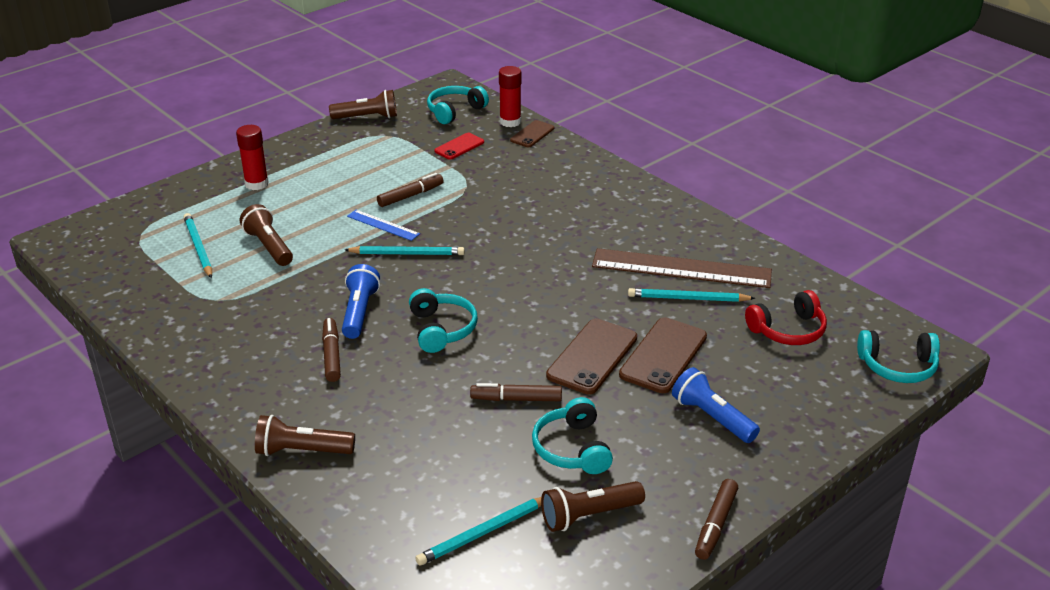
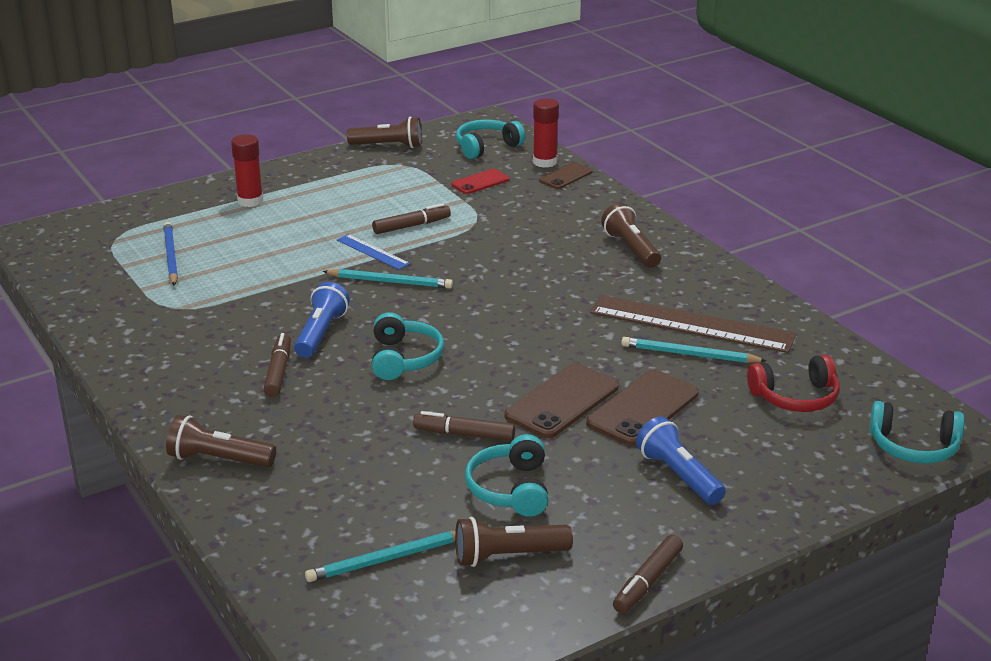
camera: 10 degrees right, 5 degrees down
(198, 247) = (170, 256): turquoise pencil -> blue pencil
(269, 246) = (244, 262): brown flashlight -> brown flashlight (631, 249)

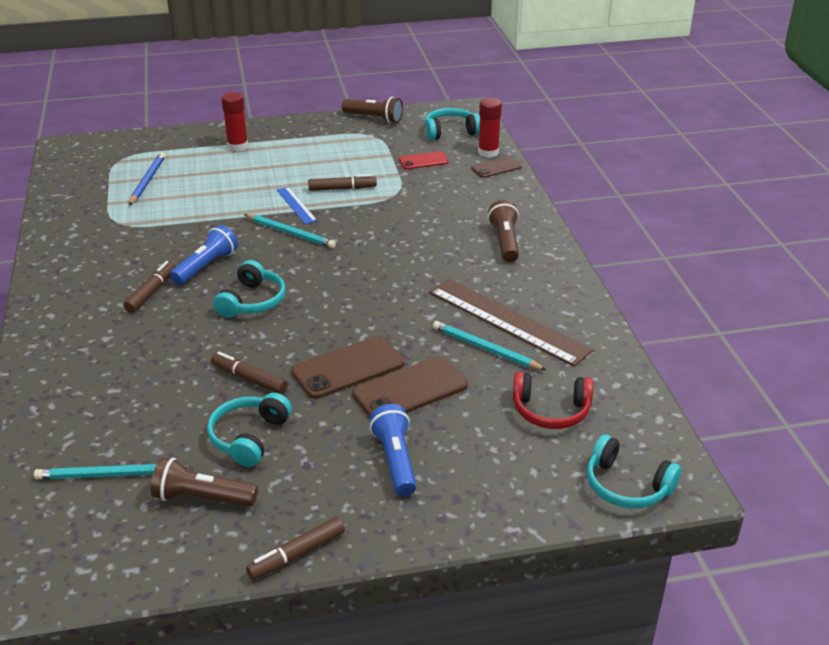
camera: 20 degrees right, 5 degrees up
(218, 459) = (53, 356): brown flashlight -> none

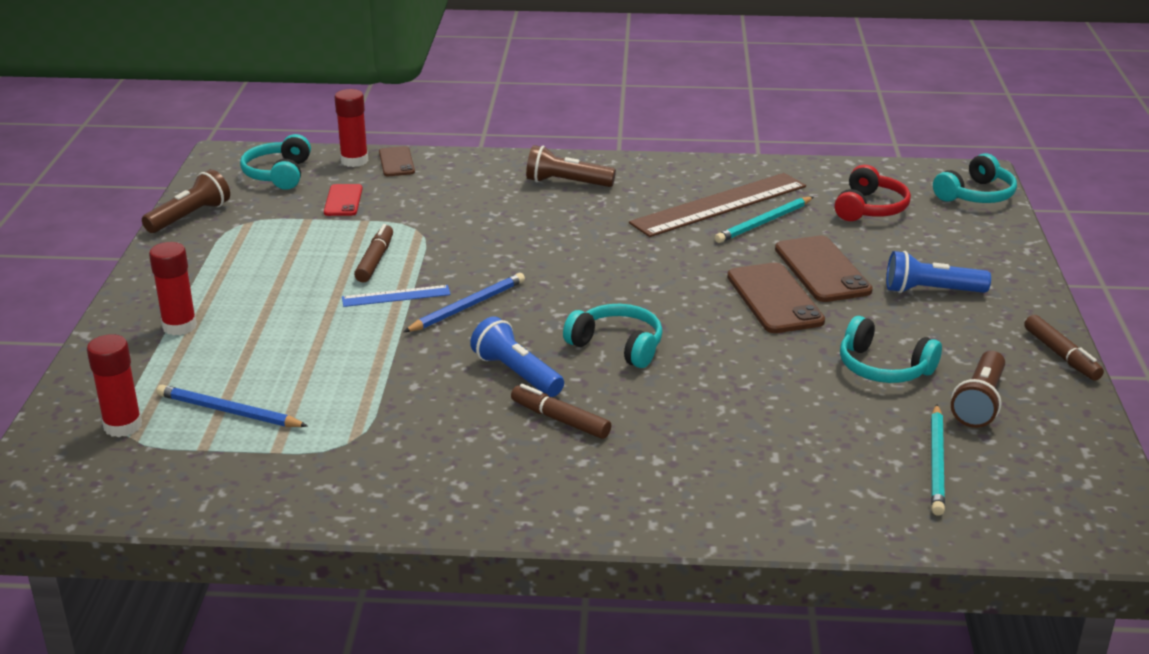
camera: 75 degrees left, 5 degrees down
(129, 156) = (123, 426): none -> red glue stick
(249, 379) = (777, 360): brown marker -> none
(290, 233) = (467, 306): turquoise pencil -> blue pencil

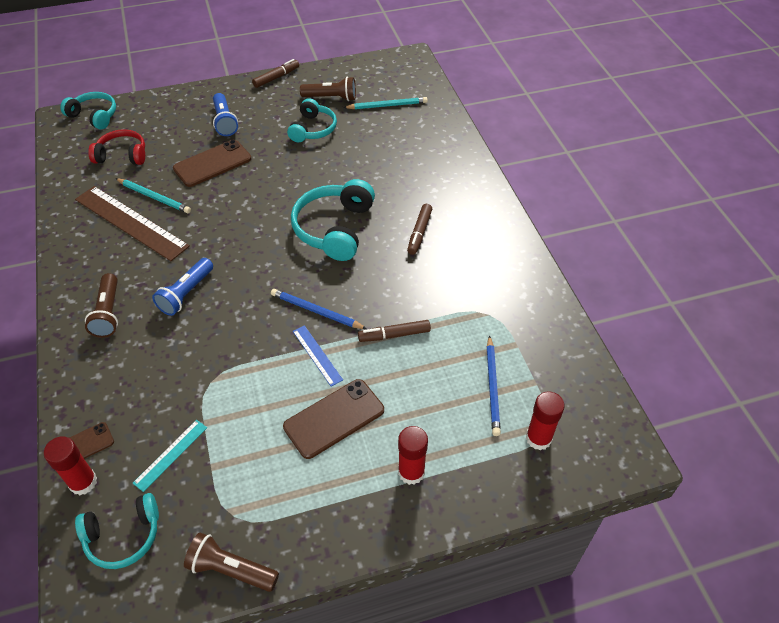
camera: 110 degrees left, 20 degrees up
(343, 201) = (171, 454): red phone -> turquoise ruler
(375, 260) = (269, 388): brown marker -> brown marker (394, 335)
(516, 374) = (383, 263): blue flashlight -> blue flashlight (186, 294)
(617, 346) = (334, 228): turquoise headphones -> turquoise headphones, size x1.54
(774, 299) = (254, 177): brown phone -> brown phone (334, 418)

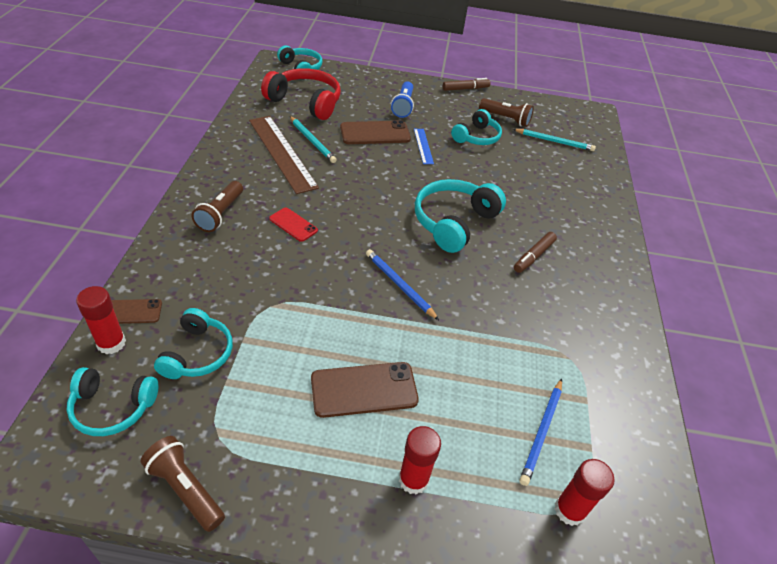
camera: 20 degrees right, 5 degrees down
(122, 155) = (306, 102): red headphones -> red headphones, size x1.54
(171, 454) = (198, 354): turquoise ruler -> turquoise headphones
(186, 294) = (293, 224): blue flashlight -> red phone
(317, 355) = (379, 324): blue ruler -> blue ruler (423, 146)
(394, 335) = (463, 337): brown marker -> none

